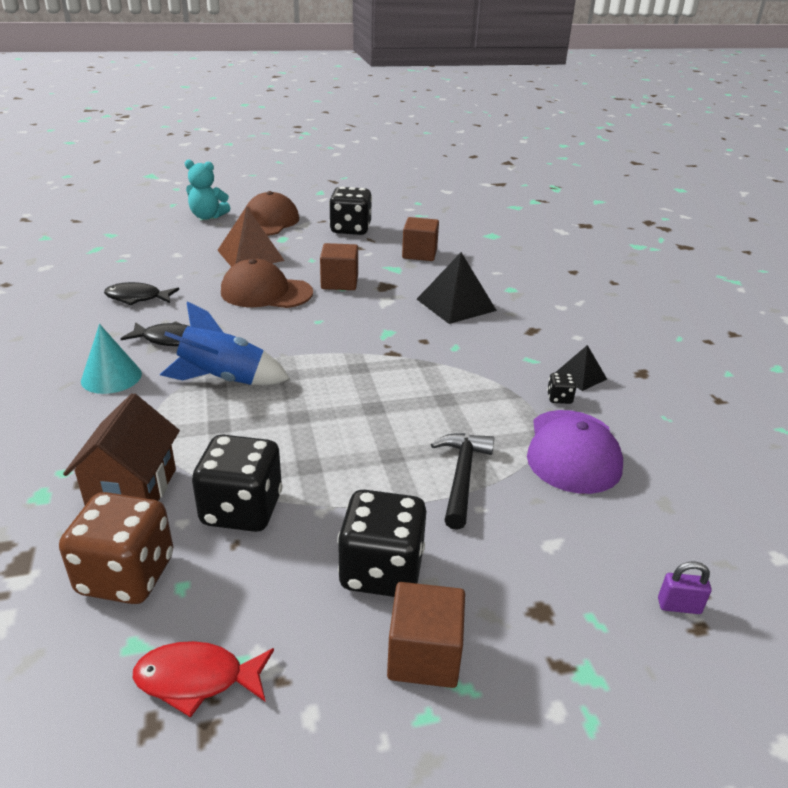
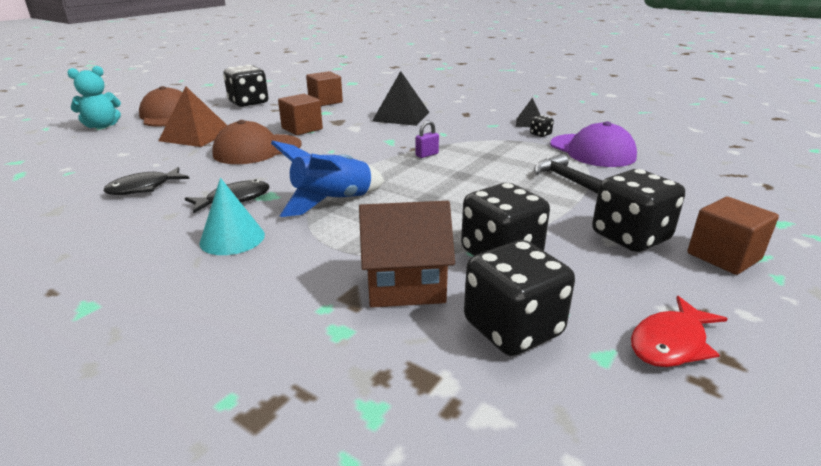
camera: 40 degrees left, 5 degrees down
(126, 575) = (513, 328): brown dice -> black dice
(132, 489) = (405, 286): brown house -> brown house turned 60 degrees counterclockwise
(679, 606) = (747, 183): purple padlock -> purple padlock (427, 155)

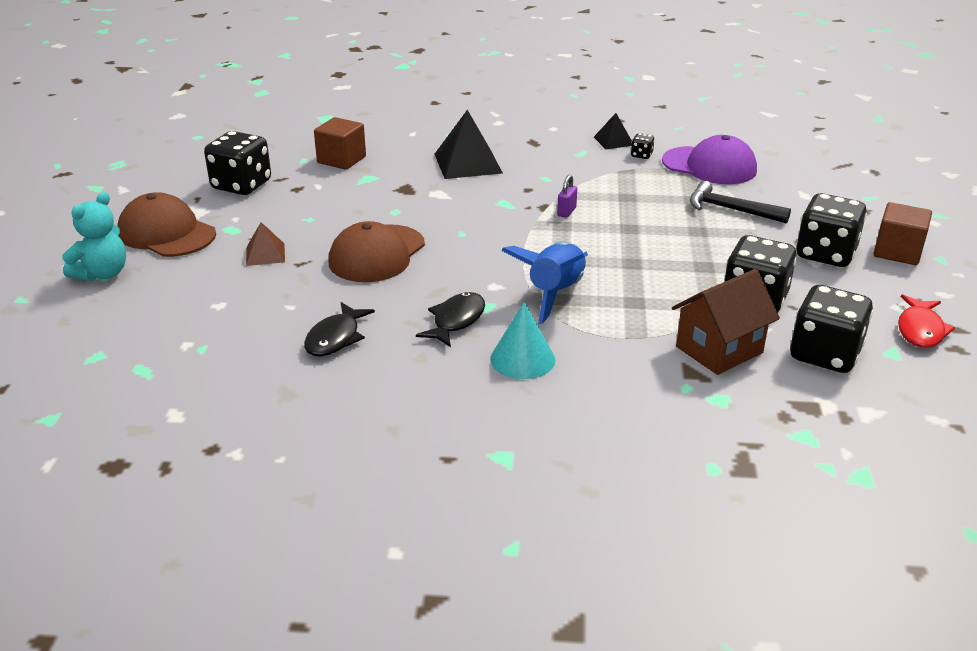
camera: 30 degrees left, 5 degrees up
(196, 135) = (265, 254): brown pyramid -> brown pyramid, size x0.55
(302, 129) = (381, 211): brown cube -> none

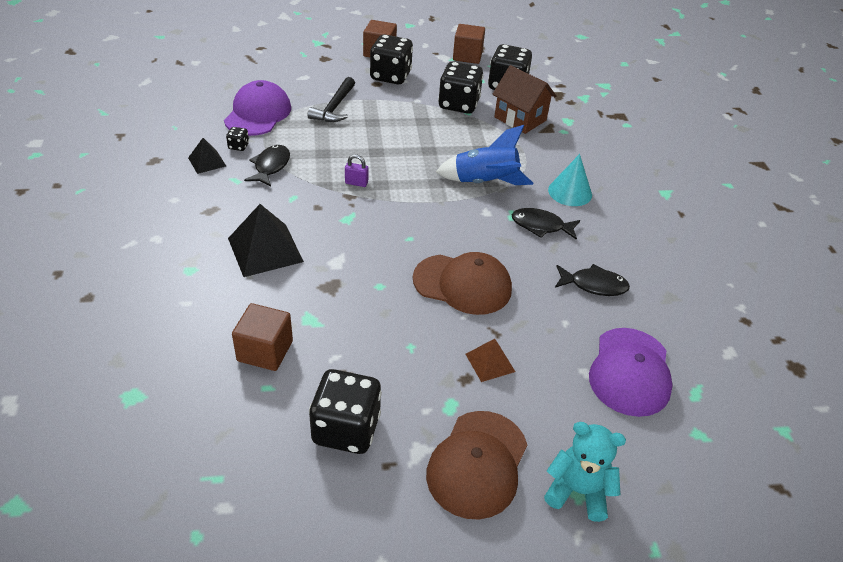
camera: 105 degrees left, 10 degrees up
(199, 332) = (630, 372): none -> purple cap
(603, 169) = (271, 166): none -> black fish
(920, 330) = (467, 56): red fish -> brown cube

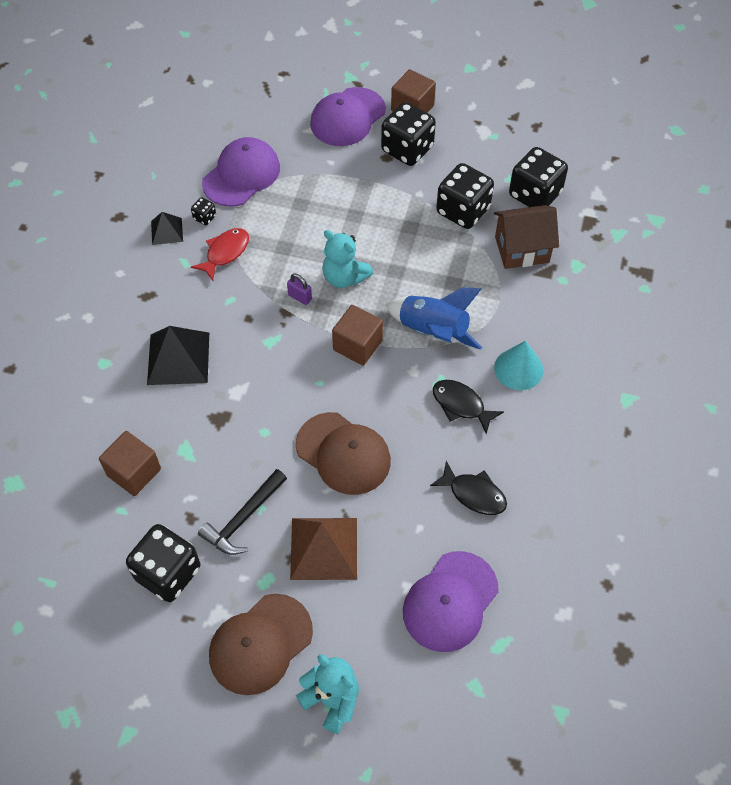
camera: 25 degrees right, 15 degrees up
(271, 166) = (225, 253): black fish -> red fish
(330, 65) = (347, 117): none -> purple cap
(334, 107) = (324, 184): black hammer -> black hammer (243, 519)
(388, 162) = (344, 277): none -> turquoise teddy bear
(467, 56) = (513, 135): brown cube -> brown cube (357, 345)
(490, 362) = (324, 548): brown pyramid -> brown pyramid, size x1.80
(520, 119) = (522, 249): brown house -> brown house turned 75 degrees counterclockwise

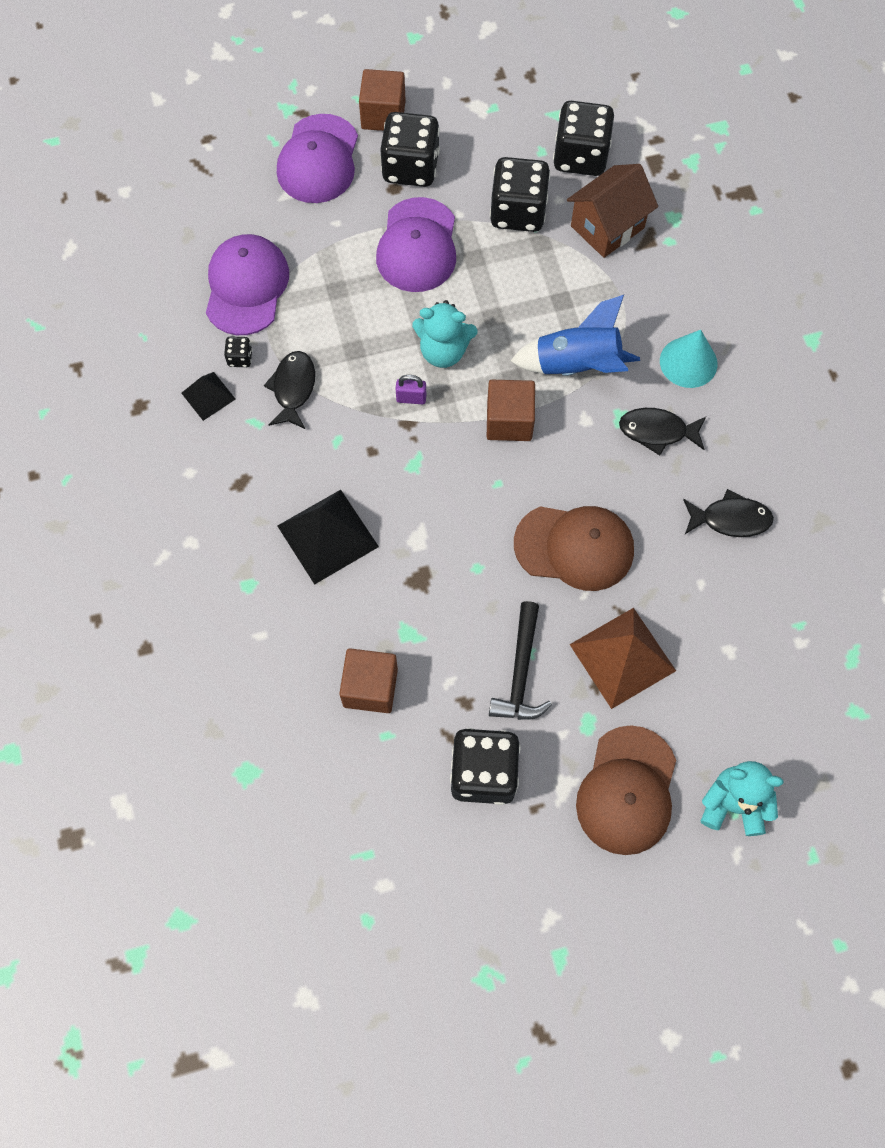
camera: 30 degrees left, 10 degrees up
(225, 253) = (293, 388): red fish -> black fish
(450, 601) = (779, 641): purple cap -> purple cap (417, 246)

